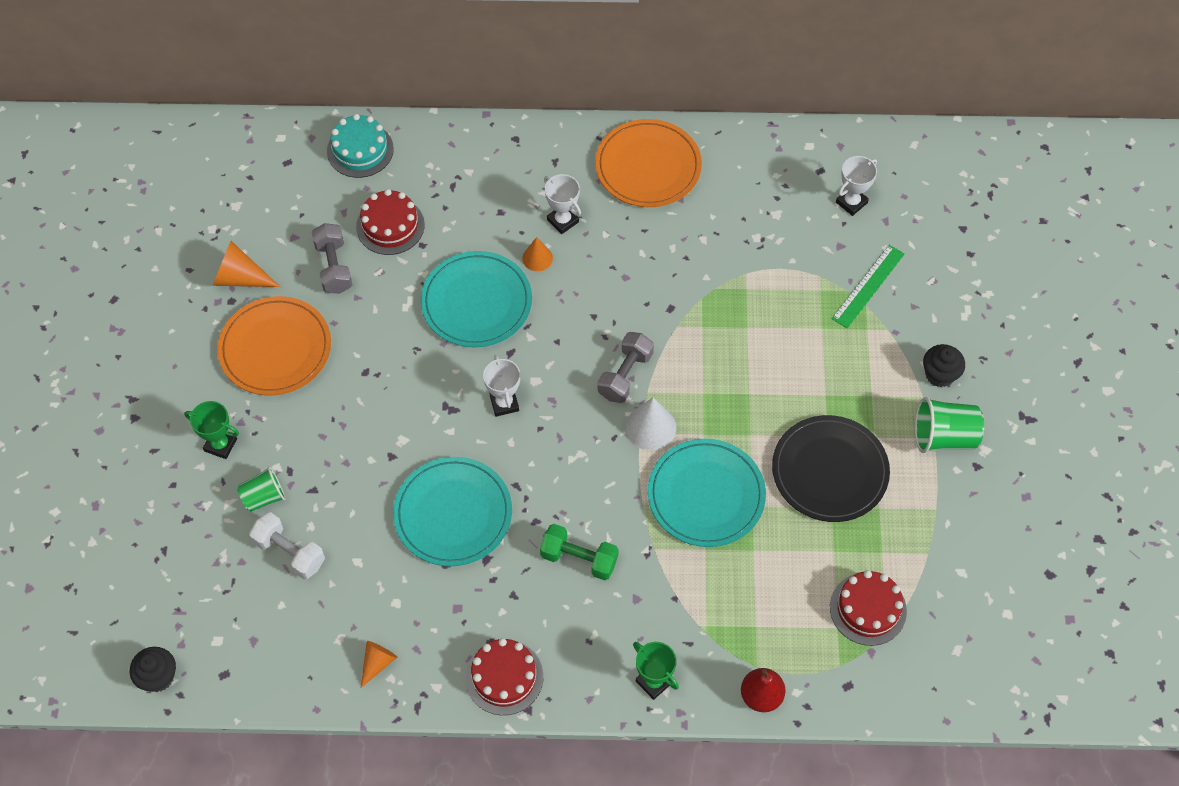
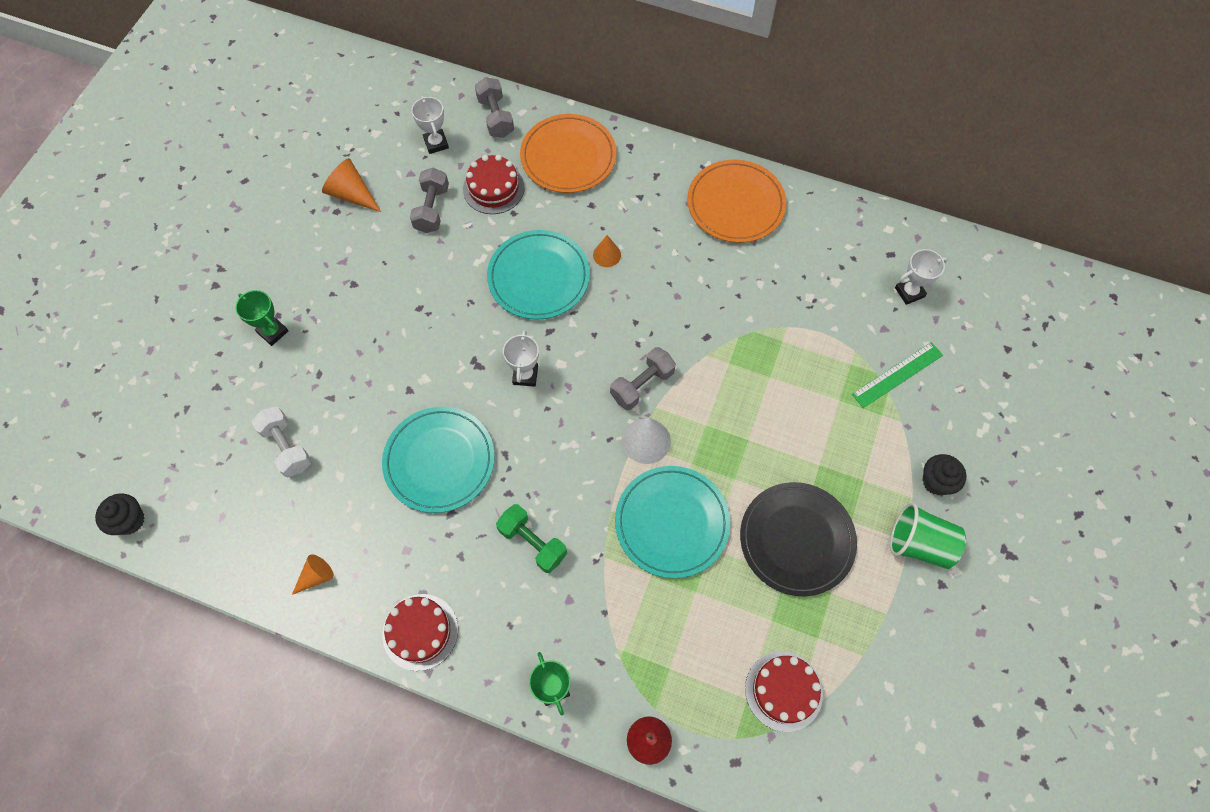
camera: 20 degrees right, 5 degrees up
(264, 497) = (287, 390): green cup -> none
(275, 348) = (354, 263): orange plate -> orange plate (568, 156)
(360, 150) = (496, 117): turquoise cake -> grey dumbbell
(563, 221) = (642, 229): white trophy -> white trophy (436, 143)

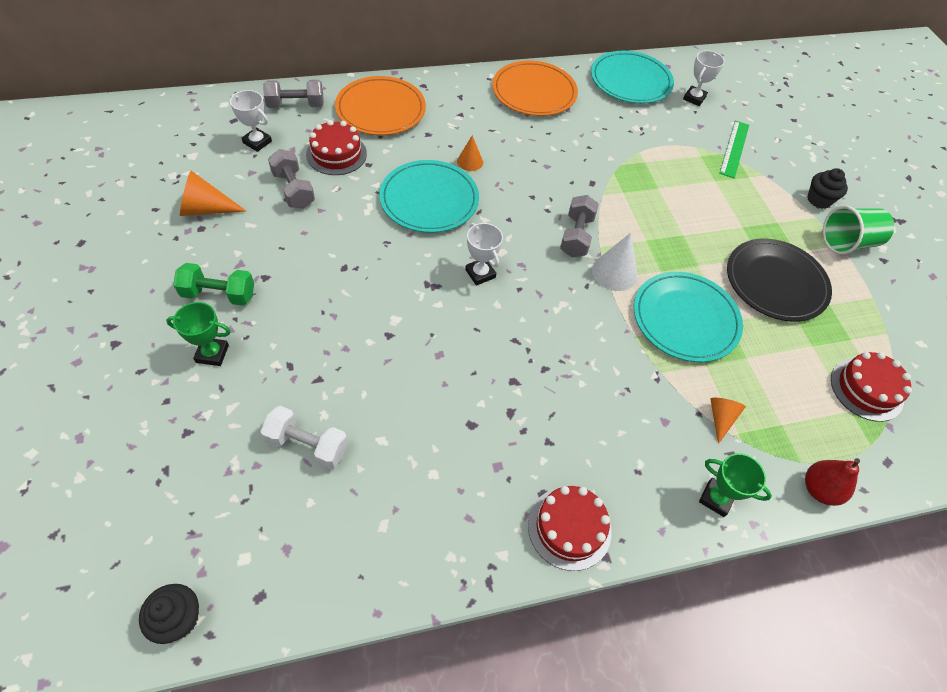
camera: 40 degrees left, 10 degrees down
(316, 576) = (432, 543): orange cone -> orange cone (720, 418)
(439, 461) = (464, 376): turquoise plate -> turquoise plate (630, 81)
(496, 117) = (296, 105): grey dumbbell -> grey dumbbell turned 45 degrees counterclockwise
(533, 542) = (598, 394): green dumbbell -> green dumbbell (219, 294)

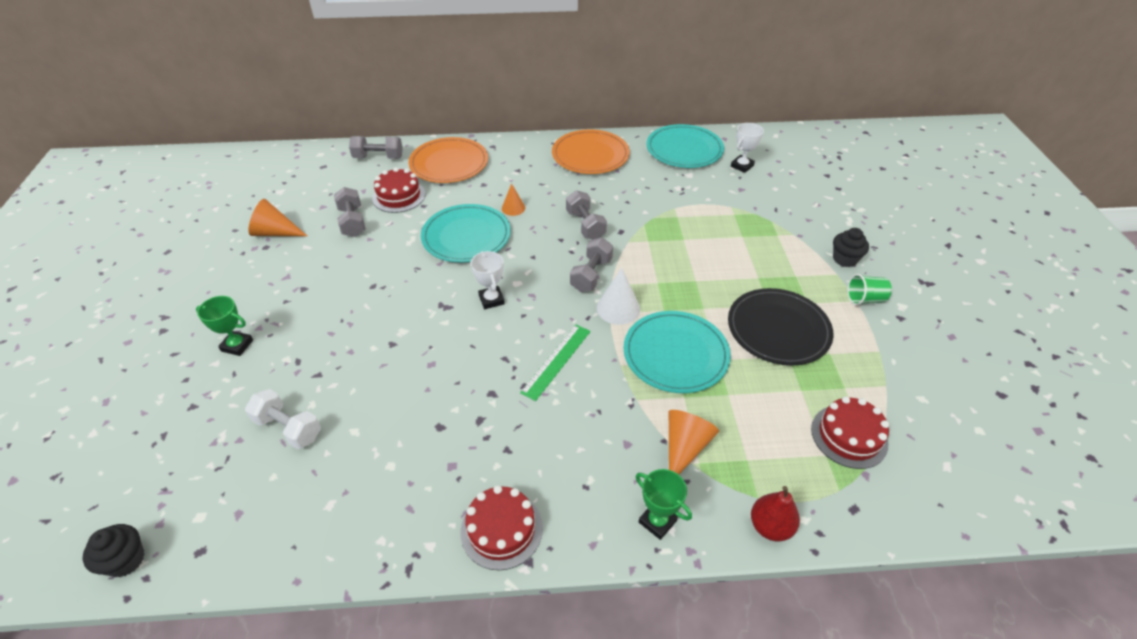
camera: 15 degrees right, 10 degrees down
(219, 294) = (260, 299): green dumbbell -> none
(257, 142) = (336, 184): white trophy -> none
(553, 178) = (585, 225): none -> grey dumbbell
(720, 418) = (684, 447): orange cone -> orange cone, size x1.58
(734, 148) = (769, 210): green ruler -> green ruler (556, 361)
(847, 243) = (865, 299): green cup -> green cup, size x0.66

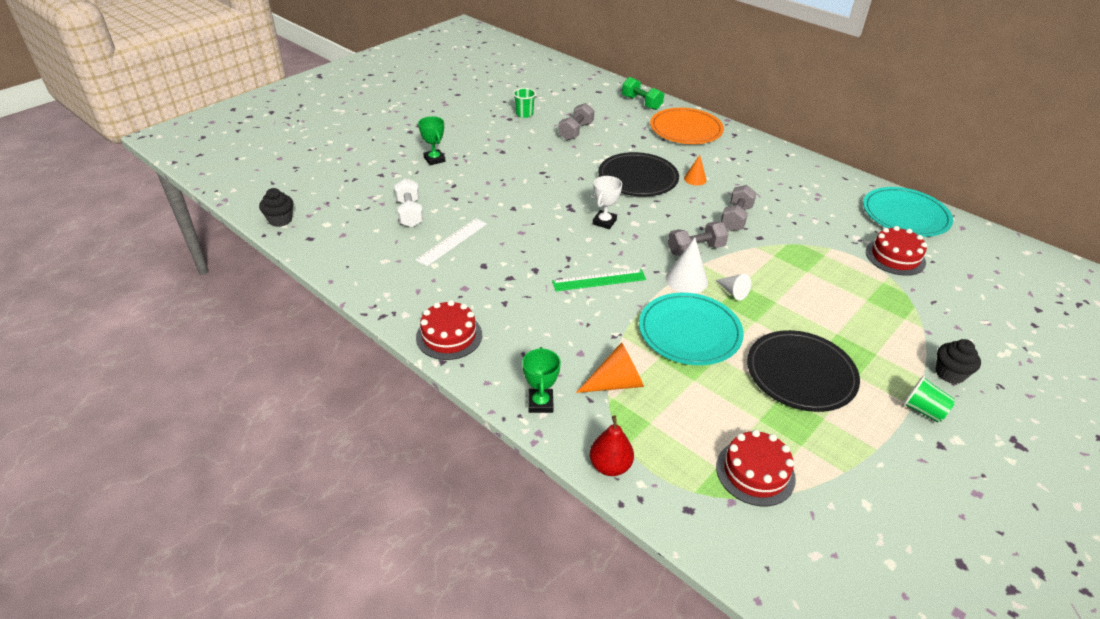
camera: 45 degrees right, 5 degrees down
(275, 232) = (524, 114): orange cone -> green cup
(376, 425) = (452, 241): none -> white ruler
(378, 157) = (641, 103): grey dumbbell -> green dumbbell
(399, 196) = (624, 132): red cake -> red cake (895, 257)
(466, 236) = (638, 178): turquoise plate -> black plate
(590, 155) = (808, 177): orange plate -> none
(660, 294) = (733, 292): none -> white cone
(742, 166) = (948, 255): white trophy -> none

